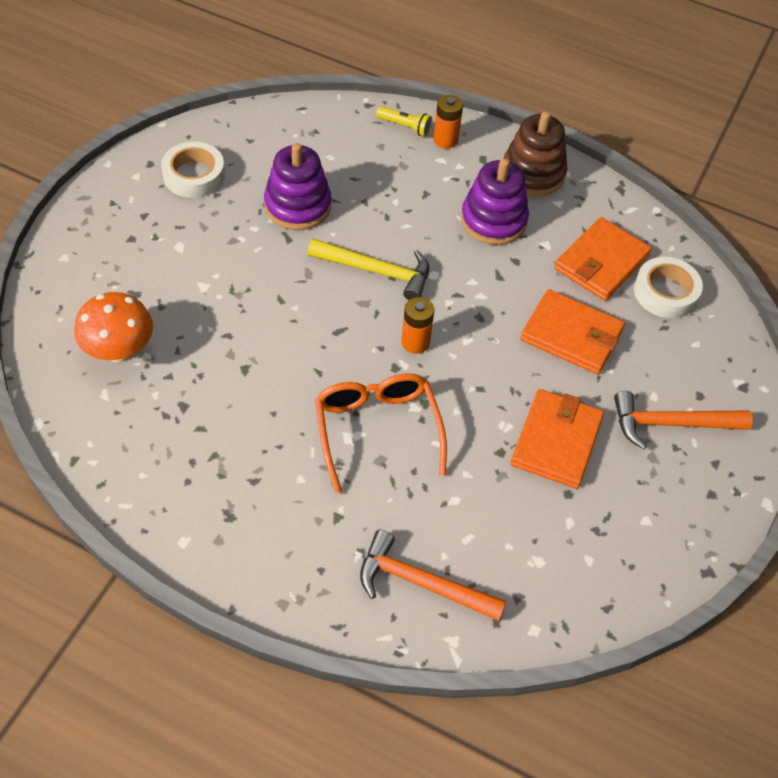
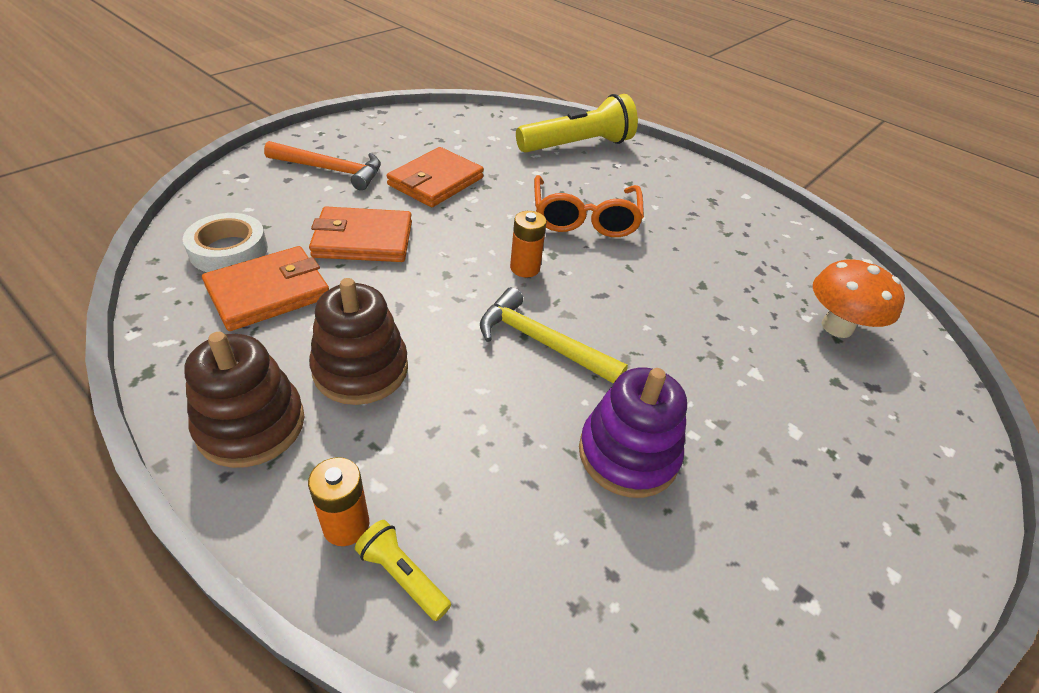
camera: 165 degrees left, 10 degrees down
(194, 175) = (795, 552): white tape -> none
(421, 583) = (577, 145): orange hammer -> yellow flashlight
(493, 220) = (361, 369): purple stacking toy -> brown stacking toy
(571, 335) = (363, 239): orange wallet -> orange wallet turned 45 degrees counterclockwise

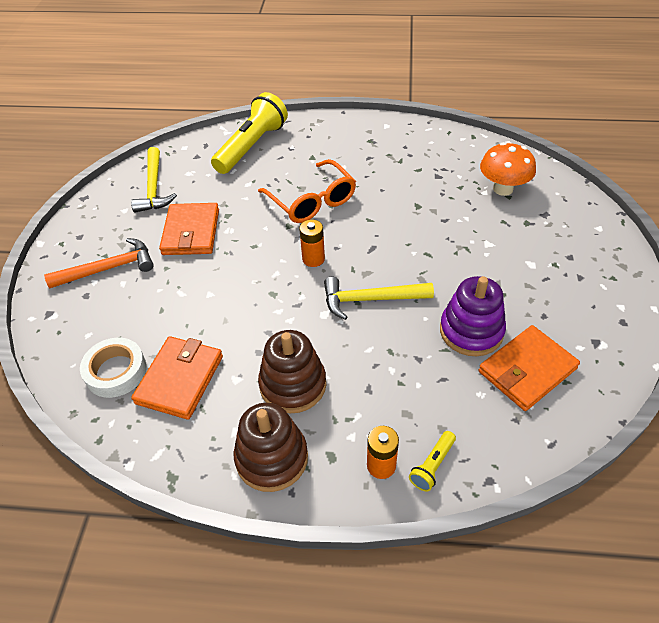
camera: 30 degrees left, 5 degrees up
(363, 239) = (194, 305): orange wallet -> orange wallet (527, 370)
(402, 576) = (432, 466): yellow flashlight -> yellow flashlight turned 60 degrees counterclockwise
(447, 133) = (154, 188): none -> yellow hammer

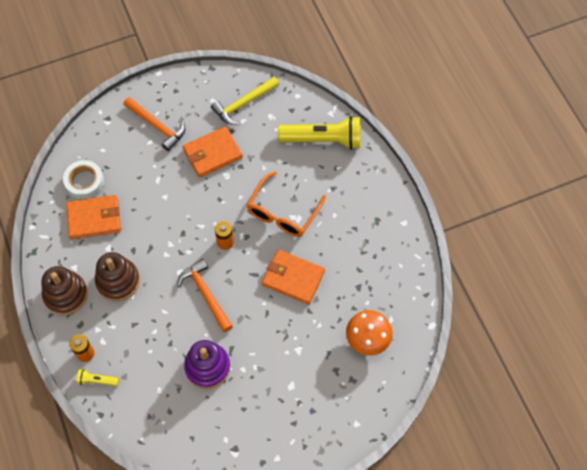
camera: 60 degrees right, 15 degrees up
(370, 299) = (206, 294): yellow hammer -> orange hammer
(527, 370) = (190, 411): orange wallet -> orange wallet (293, 278)

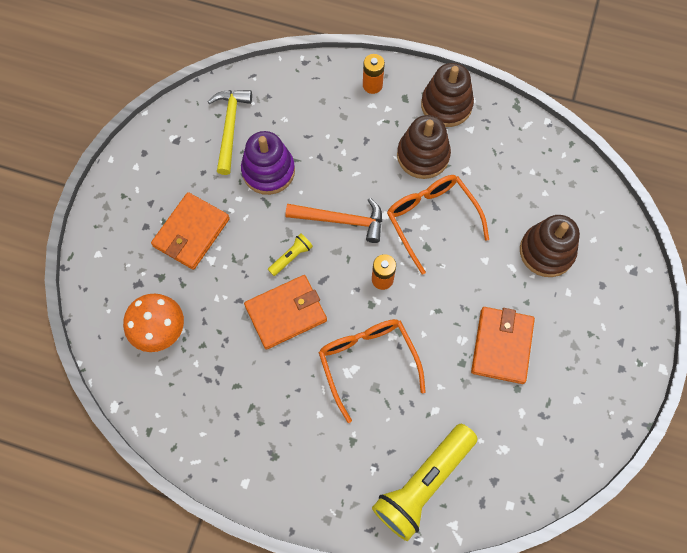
camera: 130 degrees right, 5 degrees up
(84, 182) = (564, 197): white tape -> none
(94, 218) = (512, 179): orange wallet -> orange wallet (191, 232)
(97, 380) = (338, 78): yellow flashlight -> yellow flashlight (291, 257)
(131, 168) = (546, 251): none -> brown stacking toy
(157, 126) = (584, 314): orange hammer -> none
(161, 243) = (431, 219): none -> orange glasses
(243, 104) = (545, 431): yellow hammer -> yellow hammer (230, 127)

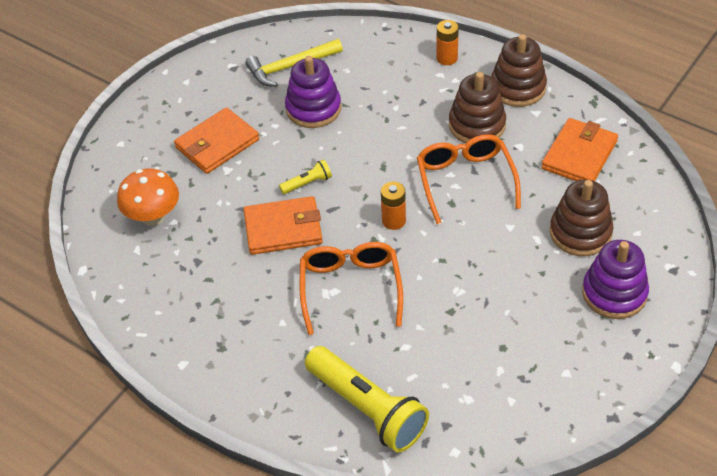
camera: 20 degrees right, 20 degrees down
(230, 127) = (290, 67): yellow hammer -> yellow hammer turned 135 degrees counterclockwise
(341, 220) = (371, 163): orange hammer -> none
(423, 483) = (367, 409): yellow flashlight -> yellow flashlight turned 105 degrees counterclockwise
(501, 346) = (500, 305): orange wallet -> orange wallet (579, 155)
(592, 308) = (614, 293): none -> purple stacking toy

